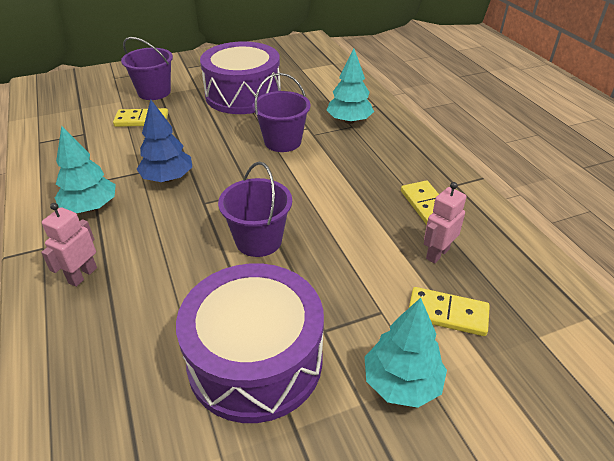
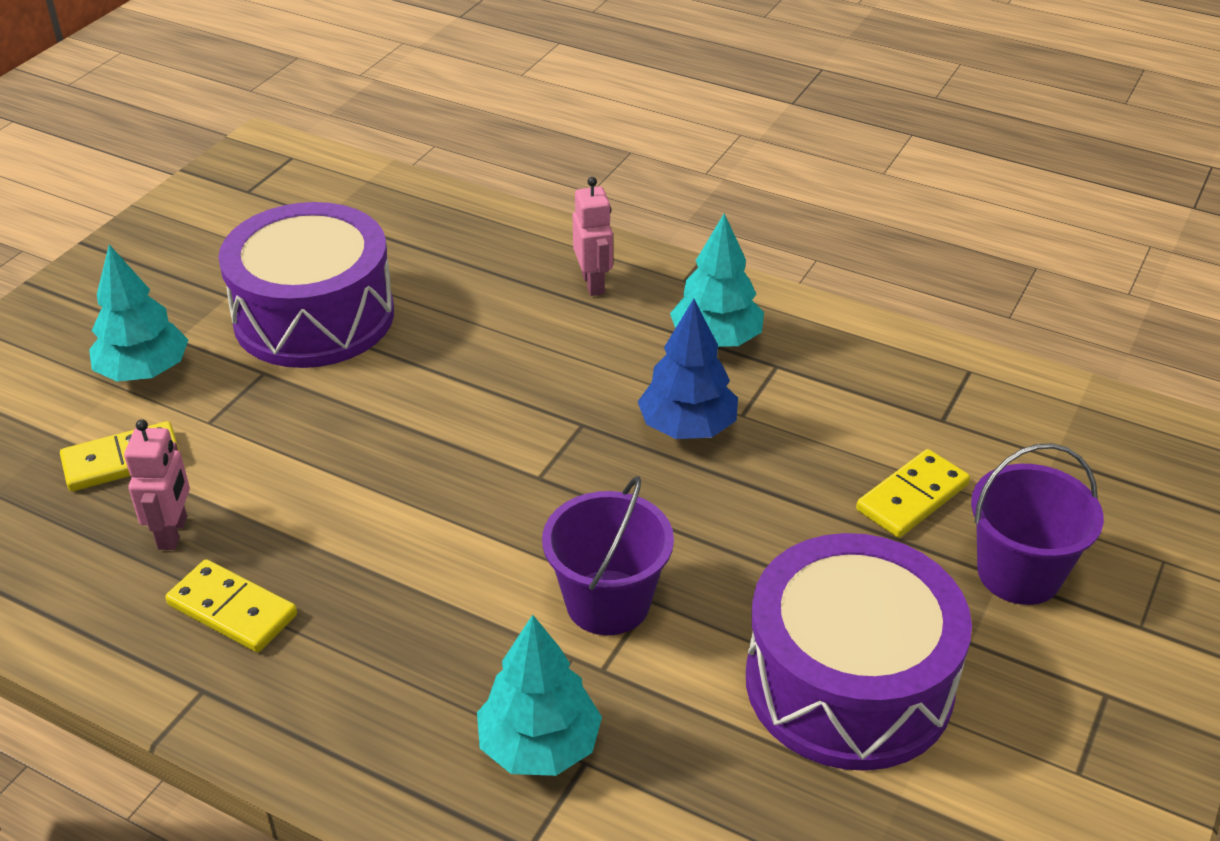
camera: 140 degrees right, 0 degrees up
(258, 240) = (443, 418): purple bucket -> none

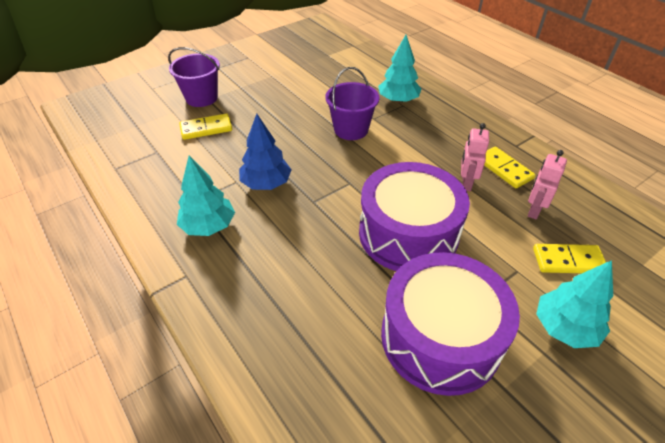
camera: 155 degrees left, 5 degrees up
(593, 284) = (241, 295): pink robot -> pink robot (466, 183)
(849, 683) = (289, 88): purple drum -> purple drum (408, 233)

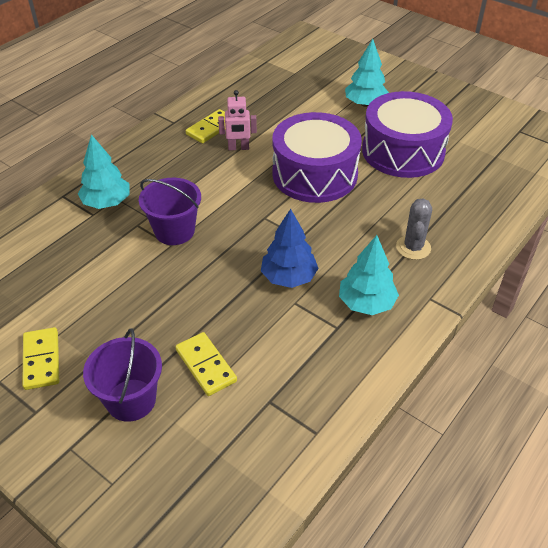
camera: 105 degrees left, 0 degrees up
(260, 286) = (413, 247): none -> grey cactus
(533, 210) = (259, 114): pink robot -> none
(568, 261) = (306, 100): yellow domino -> yellow domino (41, 360)

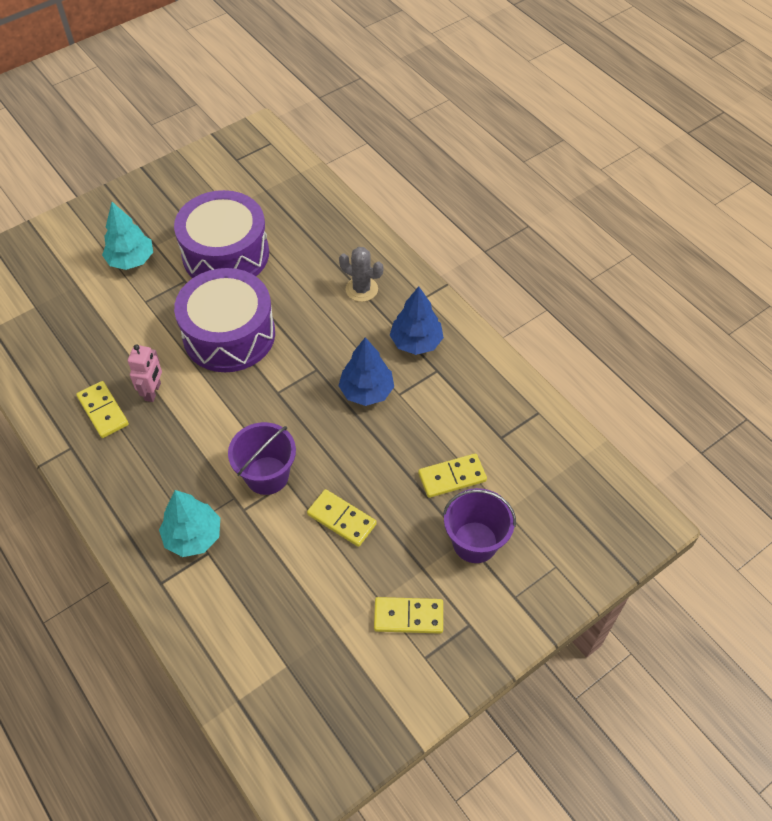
camera: 75 degrees left, 10 degrees up
(139, 290) = (341, 519): none -> yellow domino
(366, 303) = (416, 342): turquoise tree -> blue tree

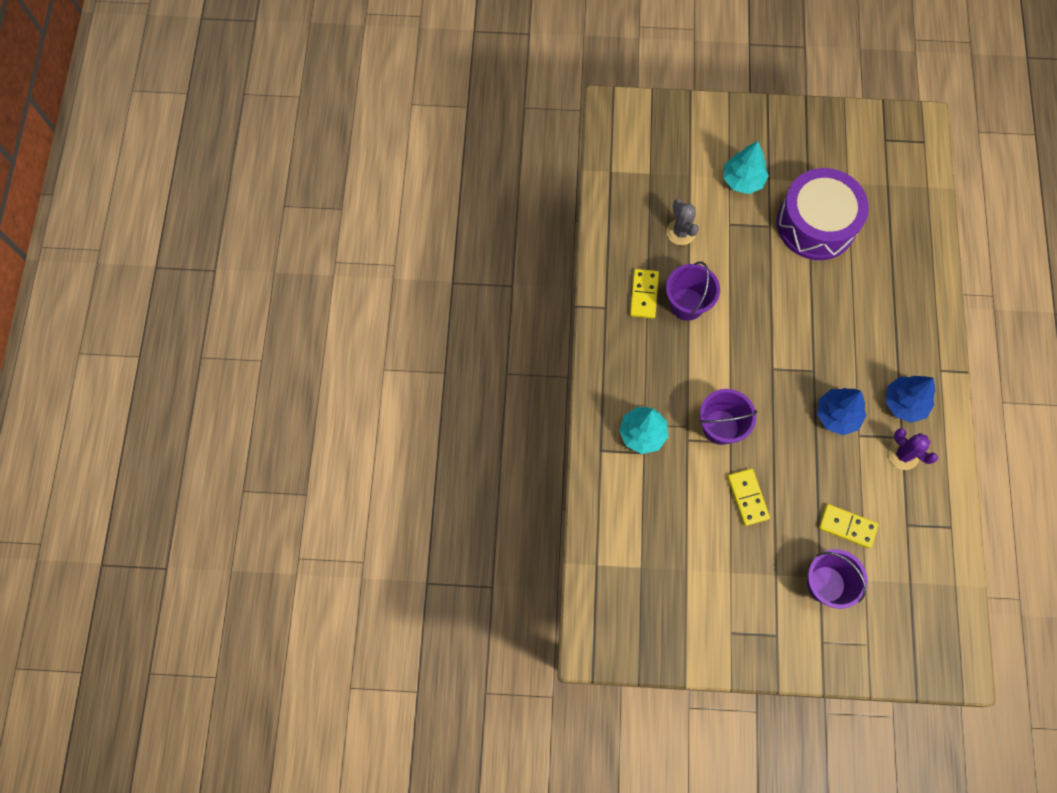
camera: 40 degrees right, 15 degrees up
(153, 392) = (687, 304): pink robot -> purple bucket
(229, 334) = (771, 296): purple drum -> none
(361, 289) = (897, 328): grey cactus -> grey cactus (680, 232)
(408, 617) = (741, 598): yellow domino -> none
(449, 383) = (903, 455): none -> purple cactus

